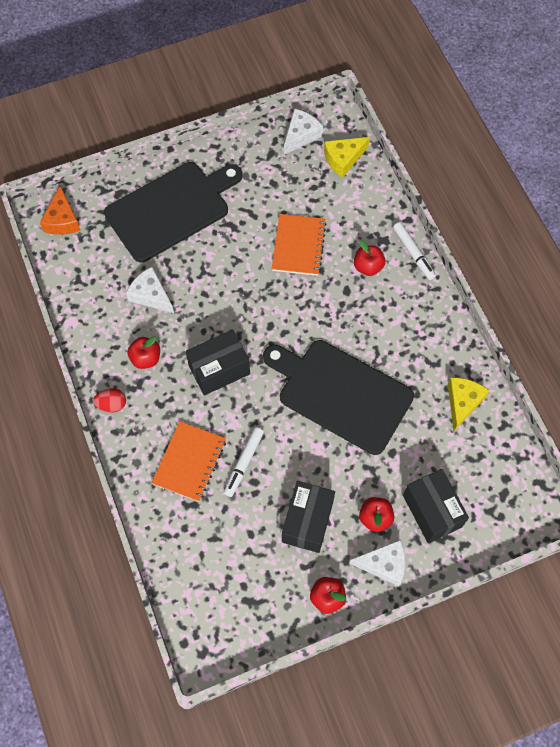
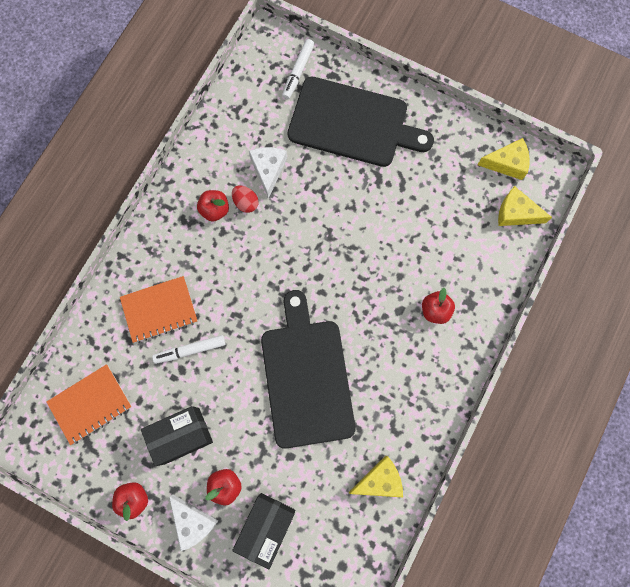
camera: 50 degrees right, 10 degrees up
(62, 220) = (275, 56): orange cheese -> none
(112, 404) = (159, 217): red egg -> red egg (246, 203)
(219, 370) = (250, 270): black box -> none
(299, 246) = (406, 242): orange notebook -> orange notebook (90, 404)
(301, 135) = (507, 163): white cheese -> yellow cheese
(413, 253) = (479, 337): white marker -> white marker (298, 72)

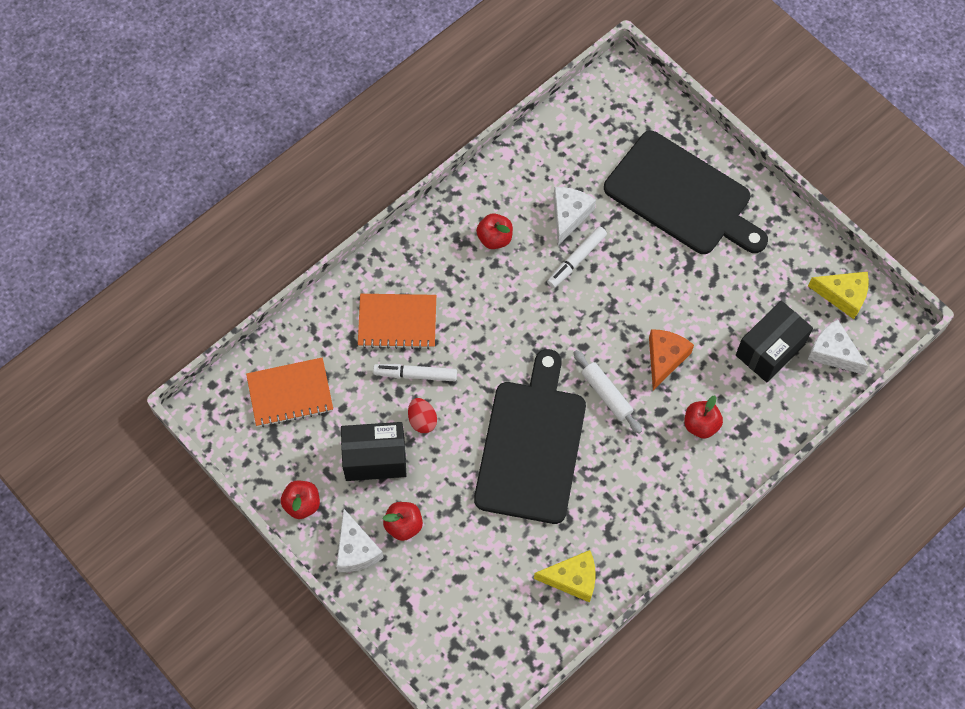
camera: 20 degrees right, 10 degrees down
(246, 203) = (531, 242): red egg -> red egg (422, 420)
(266, 526) = (432, 582): black box -> black box (770, 350)
(298, 72) = (640, 121): white marker -> white marker (576, 260)
(351, 311) = (606, 394): none -> white rolling pin
(387, 264) = (665, 358): none -> orange cheese
(516, 213) = (833, 352): yellow cheese -> white cheese

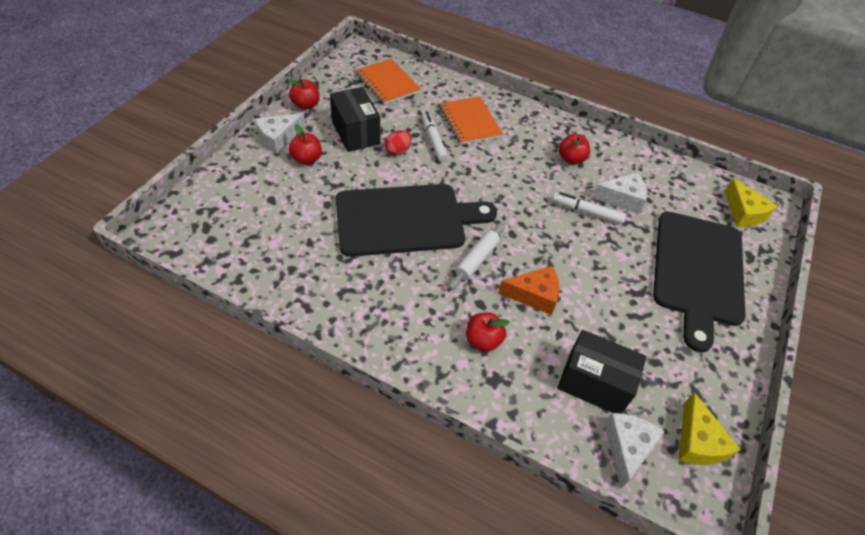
camera: 65 degrees right, 15 degrees down
(572, 579) = (291, 275): yellow cheese -> yellow cheese (743, 213)

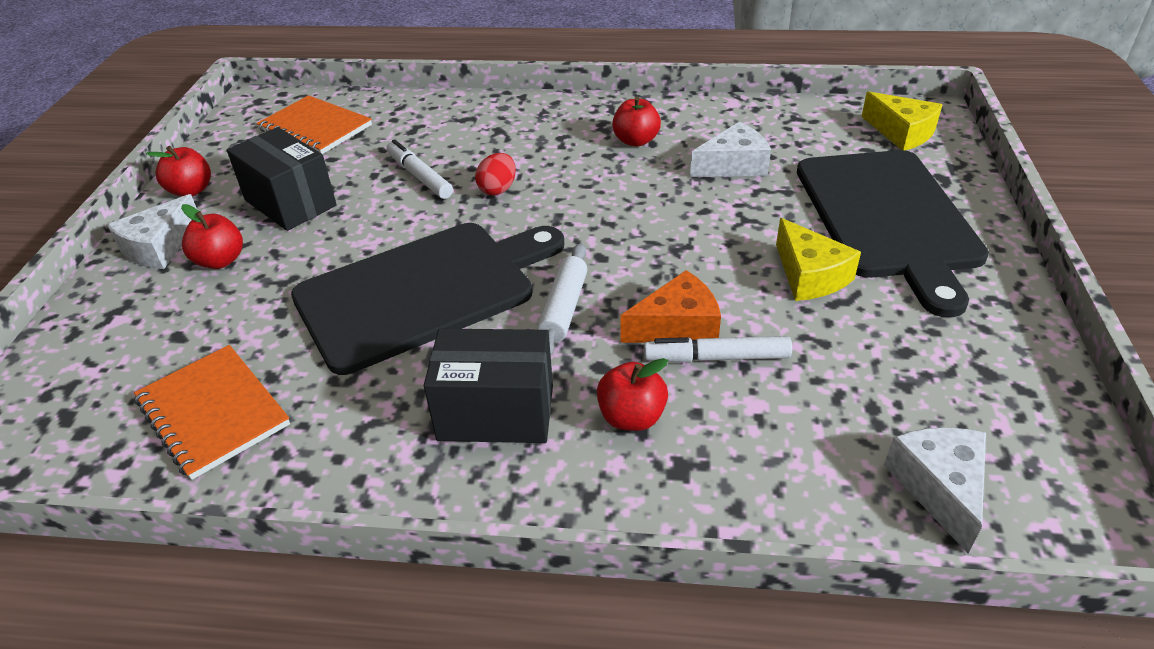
camera: 15 degrees left, 10 degrees down
(398, 151) = (369, 206): red egg -> red egg (498, 189)
(469, 122) = (465, 139): orange notebook -> orange notebook (213, 413)
(587, 212) = (694, 195): white marker -> white marker (716, 357)
(594, 383) = (835, 414): black box -> black box (496, 412)
(697, 441) = (1032, 437): yellow cheese -> yellow cheese (809, 275)

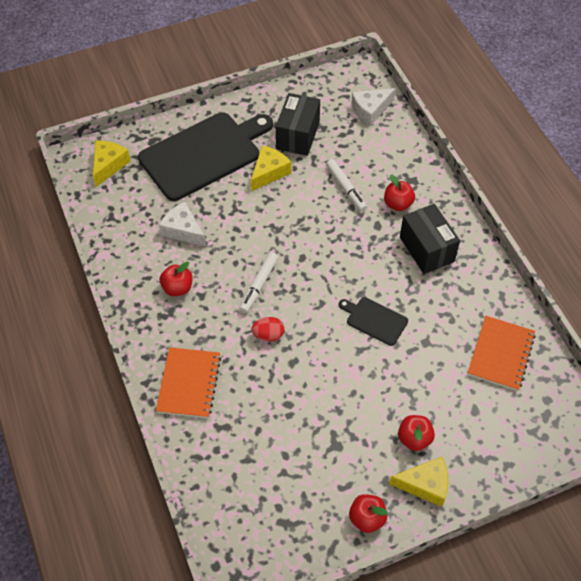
camera: 120 degrees left, 15 degrees up
(159, 247) = (425, 485): white cheese -> yellow cheese
(290, 203) = (344, 443): black box -> black box (298, 135)
(315, 128) = (254, 496): orange notebook -> orange notebook (189, 384)
(419, 176) = (277, 386): white marker -> white marker (259, 285)
(423, 291) = (374, 320): black cutting board -> black cutting board, size x0.45
(563, 308) = (350, 255): white rolling pin -> none
(677, 326) = (334, 208): orange cheese -> none

